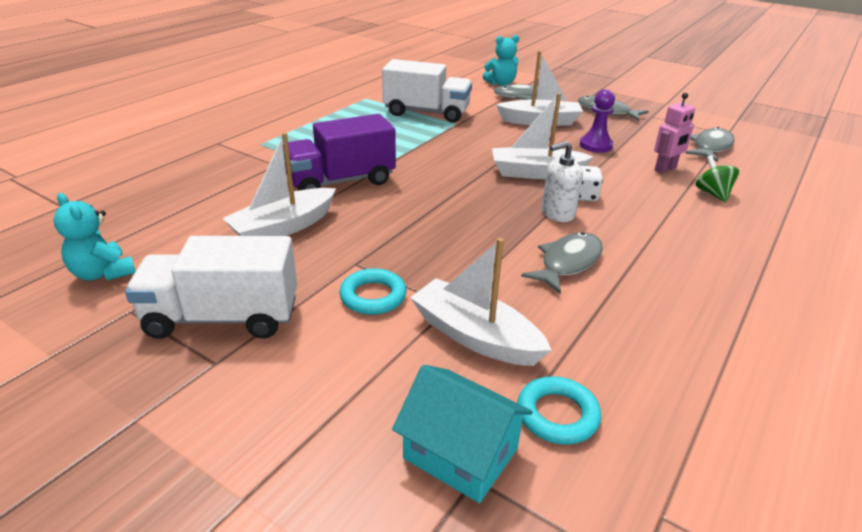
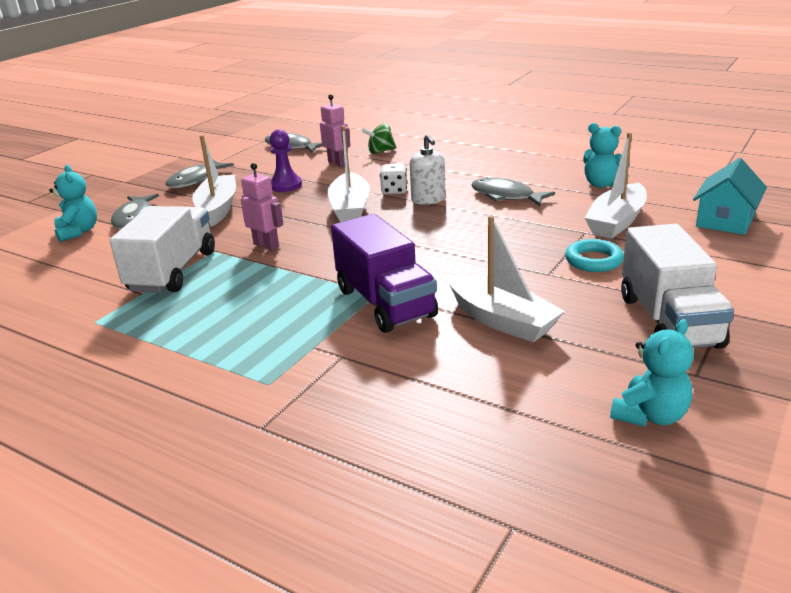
camera: 90 degrees left, 5 degrees down
(461, 140) = (266, 245): none -> pink robot
(557, 415) = (671, 198): turquoise ring -> none
(614, 351) = (602, 184): none -> turquoise teddy bear

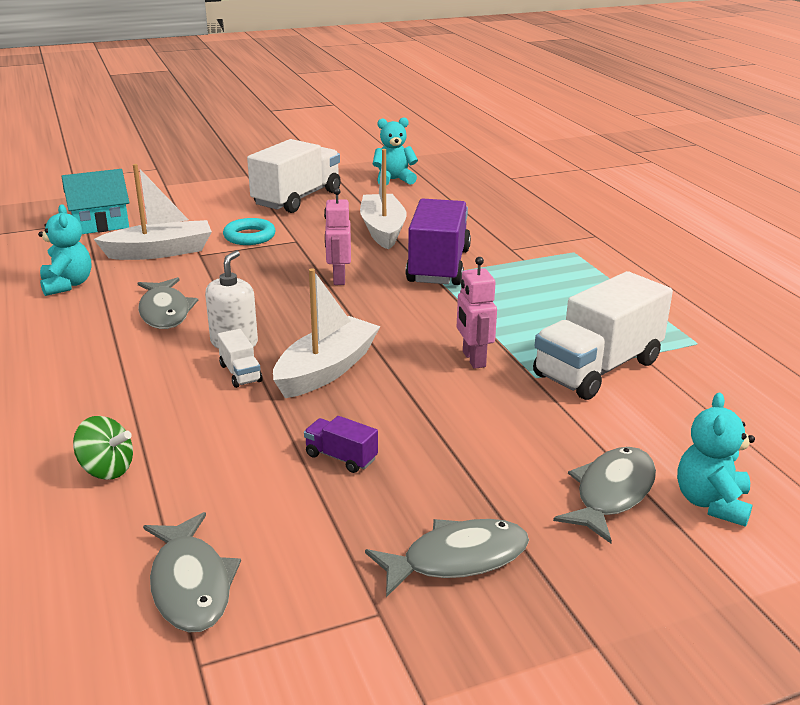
camera: 145 degrees left, 0 degrees up
(218, 209) = (478, 452): white boat -> none
(285, 185) = (341, 457): purple pawn -> purple truck
(337, 163) = (204, 475): pink robot -> pink robot (338, 278)
(394, 191) = (240, 373): white dice -> white truck

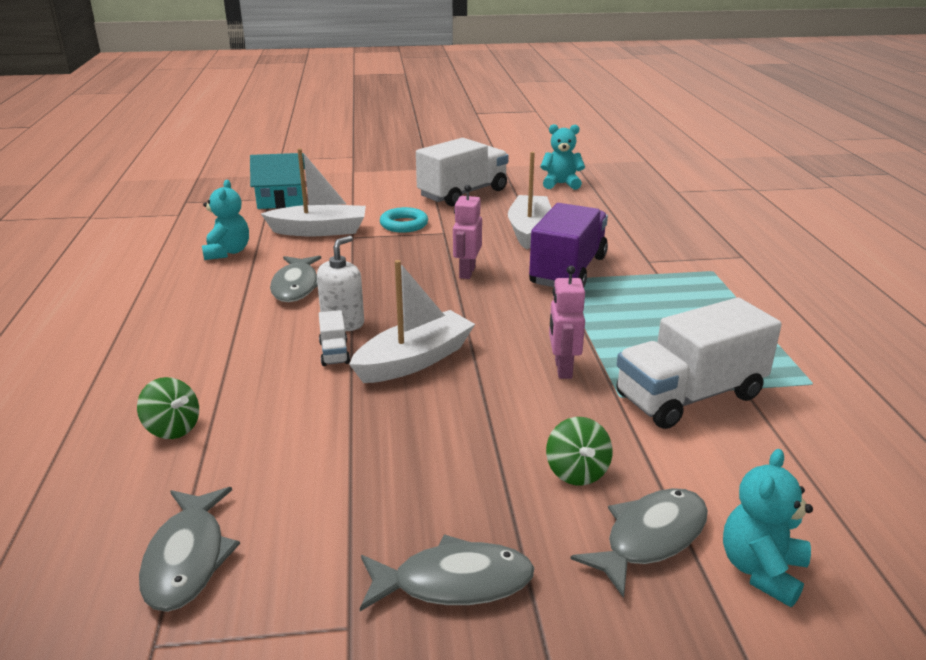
camera: 15 degrees right, 0 degrees up
(341, 457) = (388, 451): purple truck -> none
(525, 449) = (577, 472): none -> green spinning top

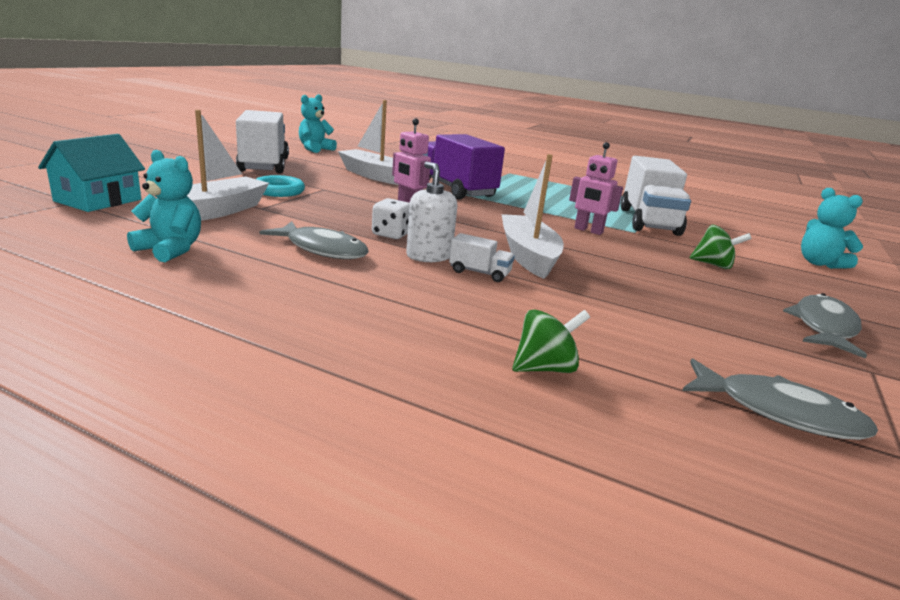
camera: 60 degrees left, 5 degrees down
(371, 293) = (391, 234): none -> white dice
(650, 538) = (787, 272): grey fish -> none

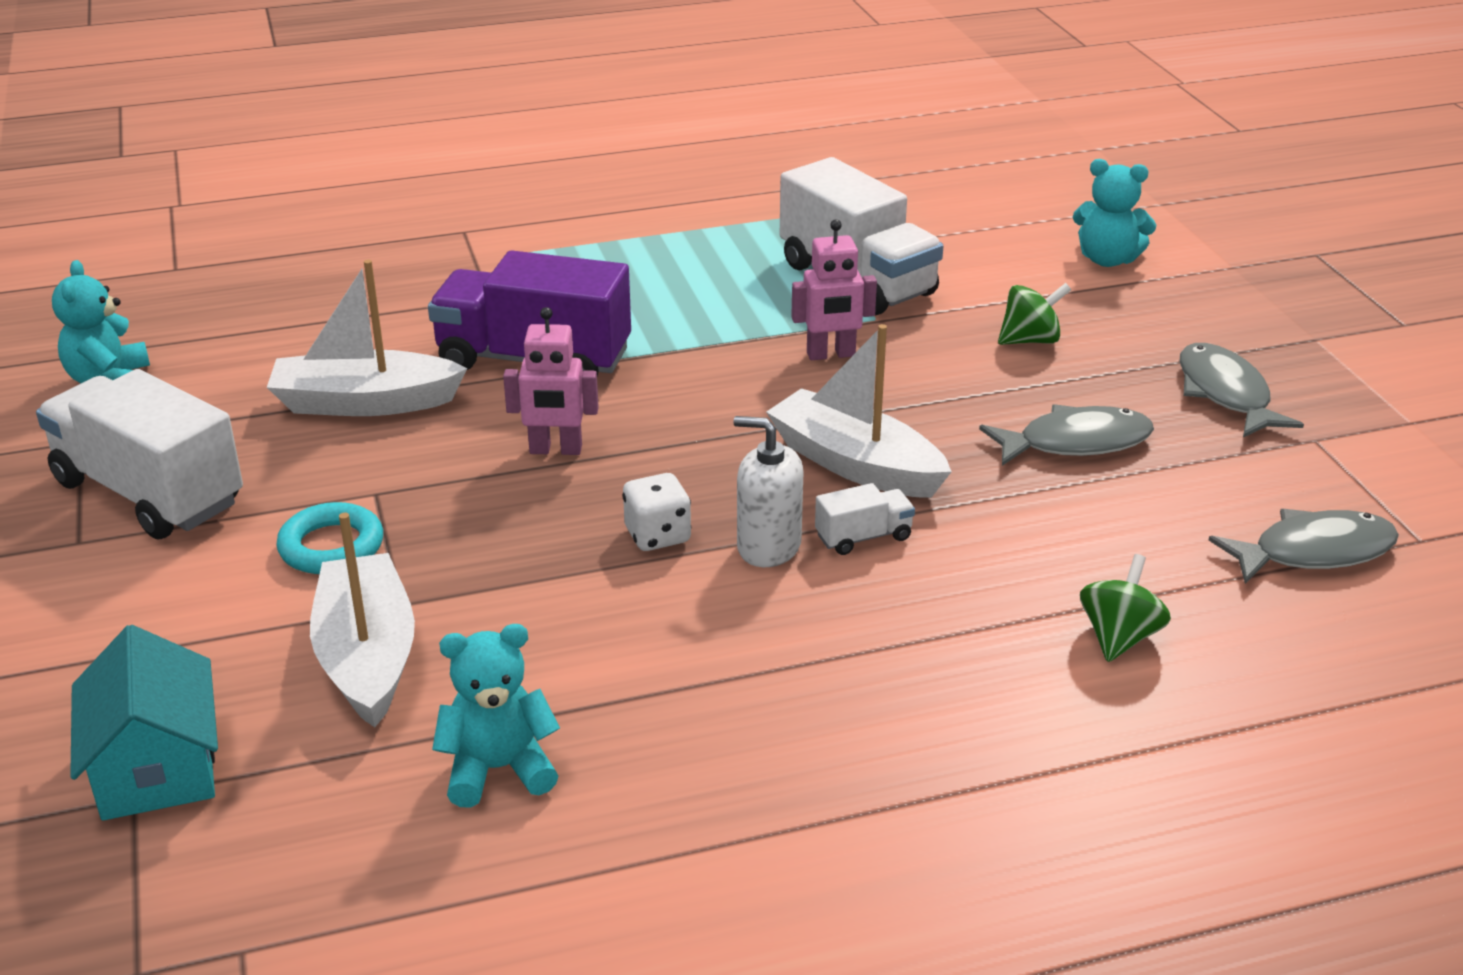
camera: 40 degrees left, 10 degrees up
(322, 249) = (647, 627): grey fish -> grey fish (1075, 443)

